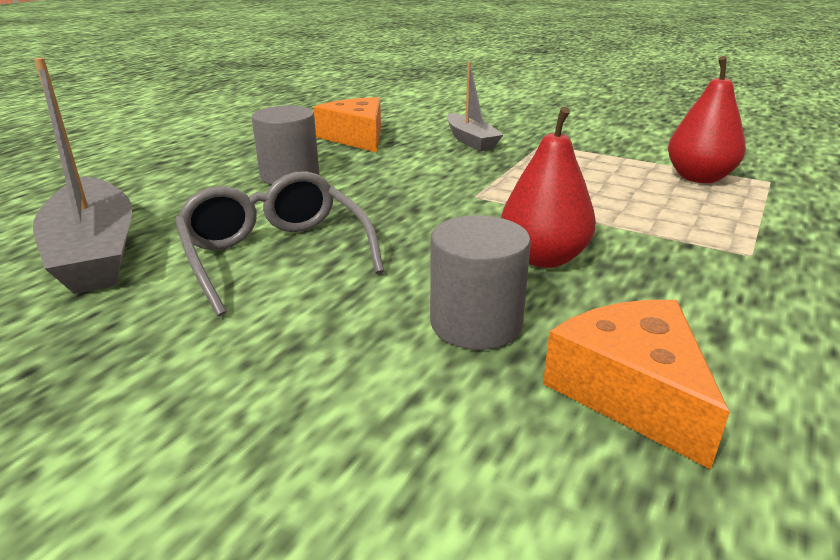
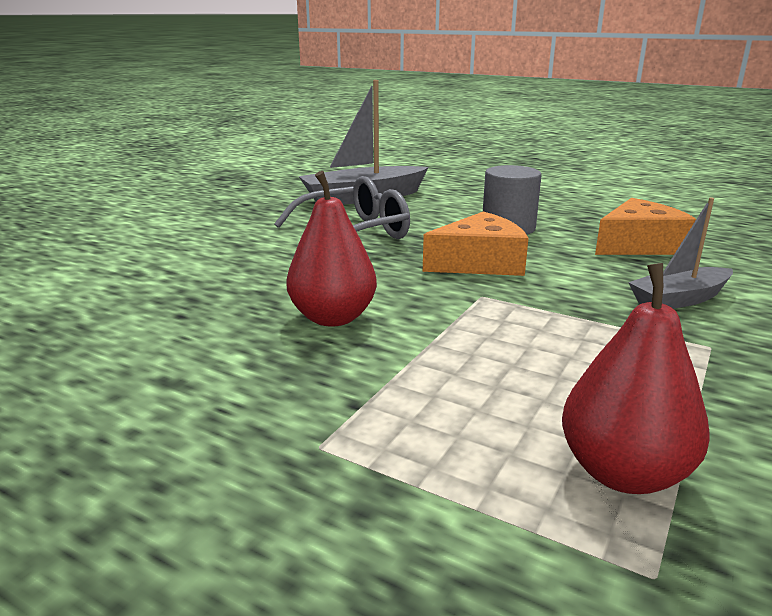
camera: 90 degrees right, 5 degrees down
(476, 323) = (237, 288): grey cylinder -> none
(631, 392) = (125, 330): orange cheese -> orange cheese (479, 263)

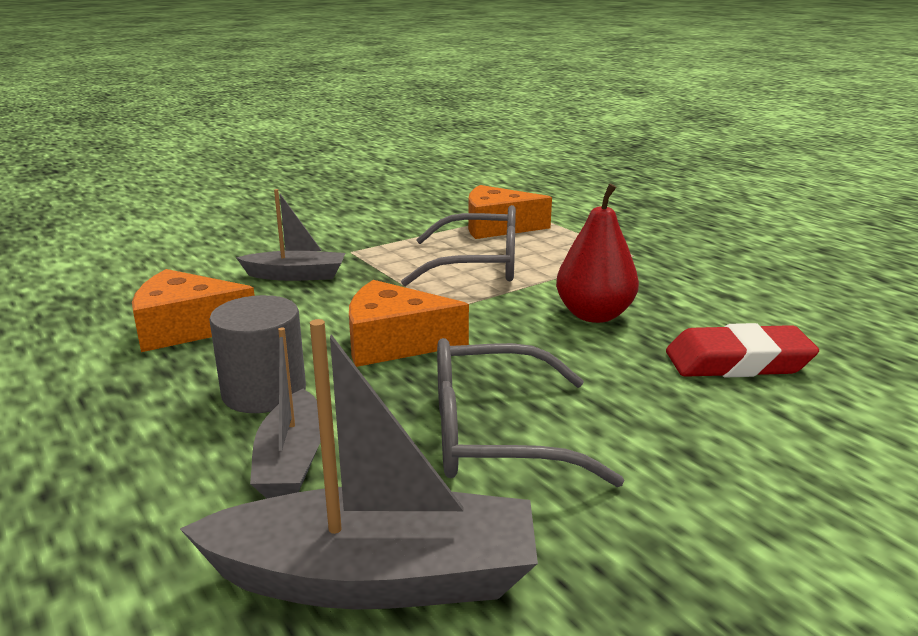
camera: 155 degrees left, 0 degrees up
(189, 299) = (737, 362): none -> red eraser
(443, 212) = (291, 461): none -> grey boat
(523, 359) = (479, 265): none -> grey glasses
(623, 473) = (497, 227): red pear -> orange cheese

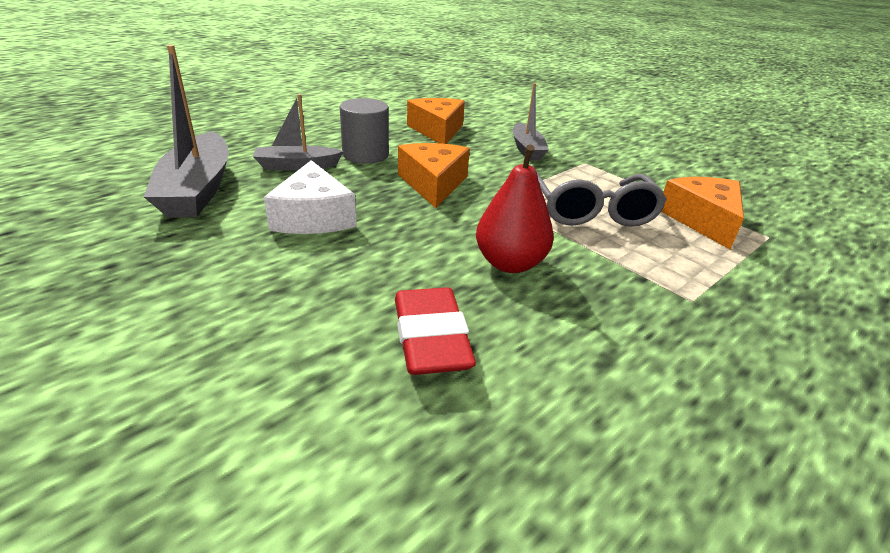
camera: 80 degrees right, 10 degrees up
(493, 435) = (313, 216): grey glasses -> white cheese

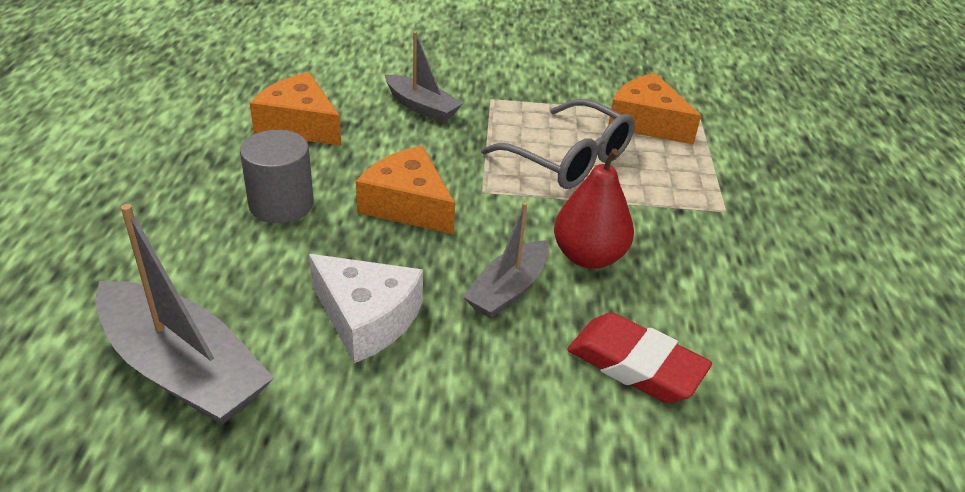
camera: 45 degrees left, 5 degrees up
(297, 166) = (235, 265): grey boat -> grey boat (508, 290)

